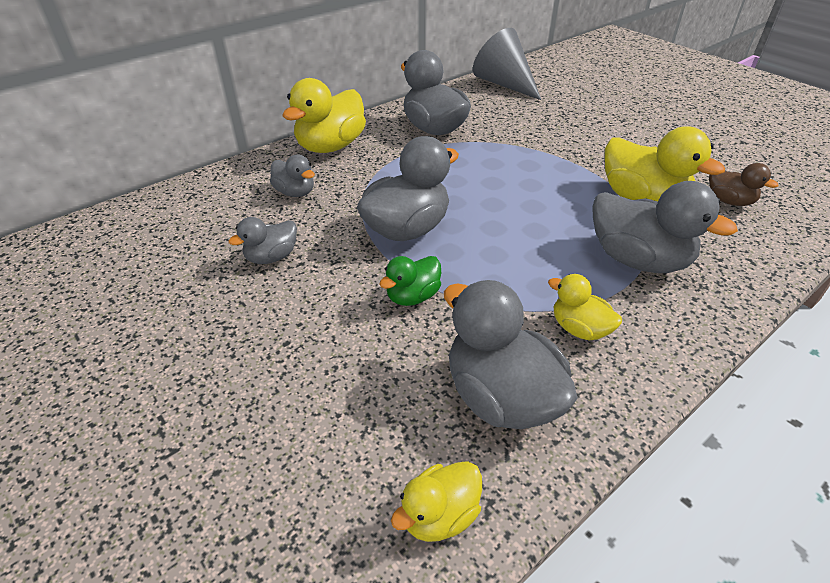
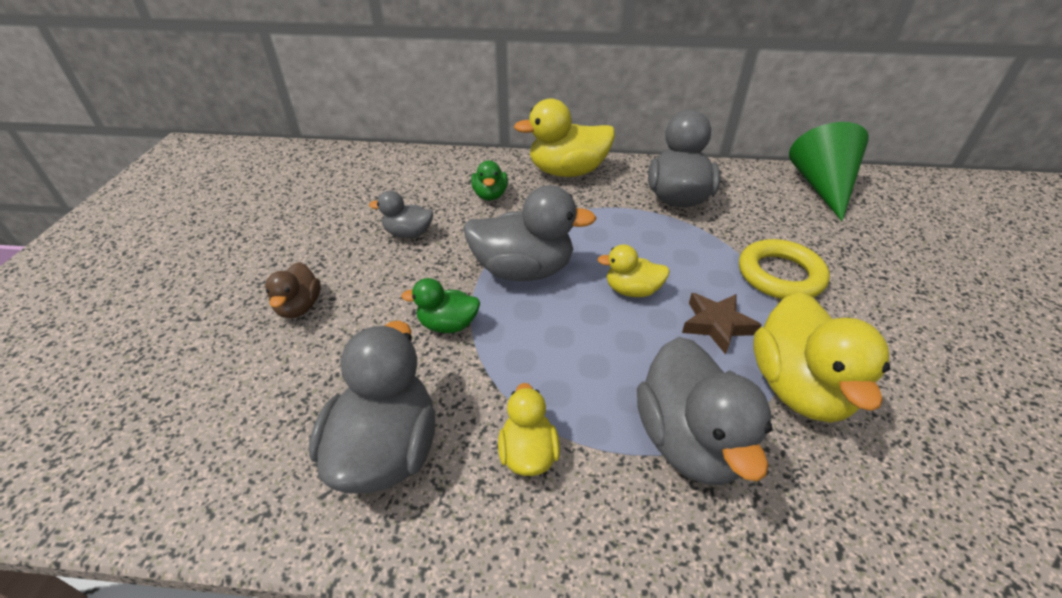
camera: 45 degrees right, 0 degrees up
(295, 192) = (490, 195): grey duck -> green duck
(439, 515) = (231, 489): yellow duck -> yellow duck (632, 290)
(504, 84) = (822, 187): grey cone -> green cone
(554, 146) = (780, 275): none -> yellow ring
(564, 192) = (717, 325): none -> brown star
(729, 201) = (928, 466): brown duck -> brown duck (299, 307)

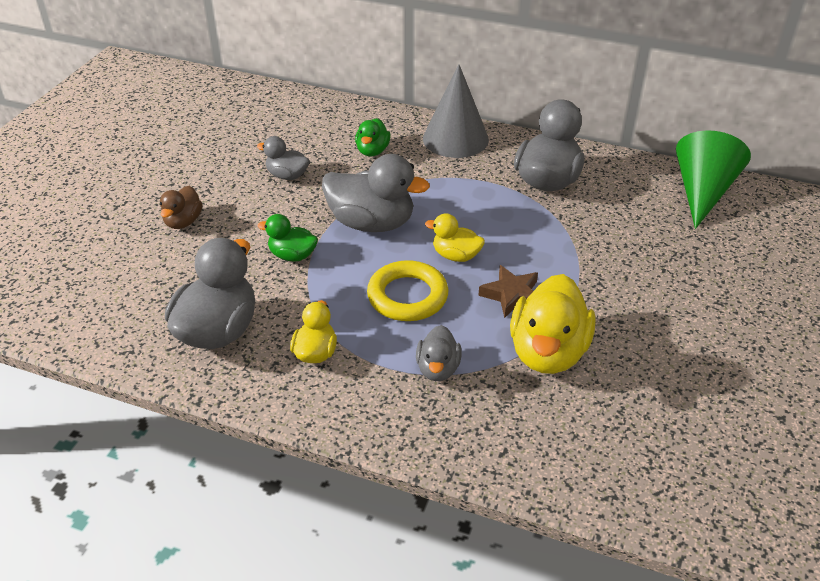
camera: 15 degrees right, 0 degrees up
(567, 172) = (455, 139): yellow duck -> grey cone
(690, 441) = (438, 369): grey duck -> grey duck, size x0.54
(780, 275) = (597, 266): yellow ring -> yellow ring (407, 296)

